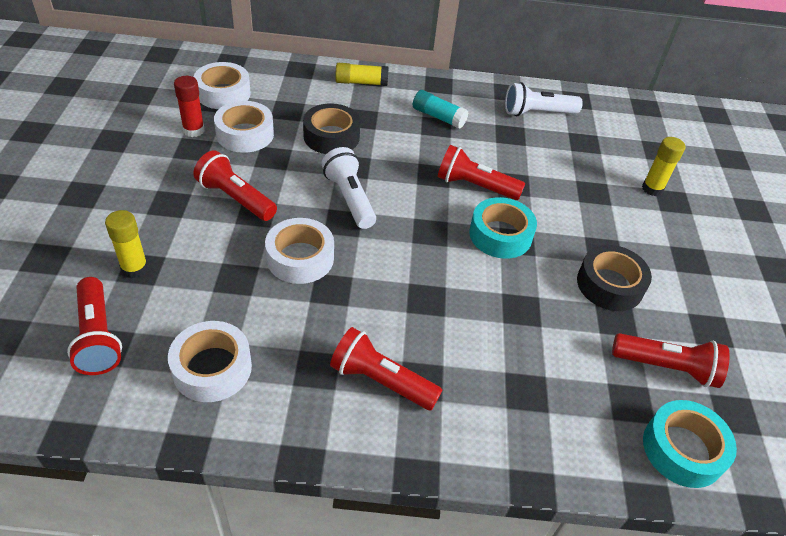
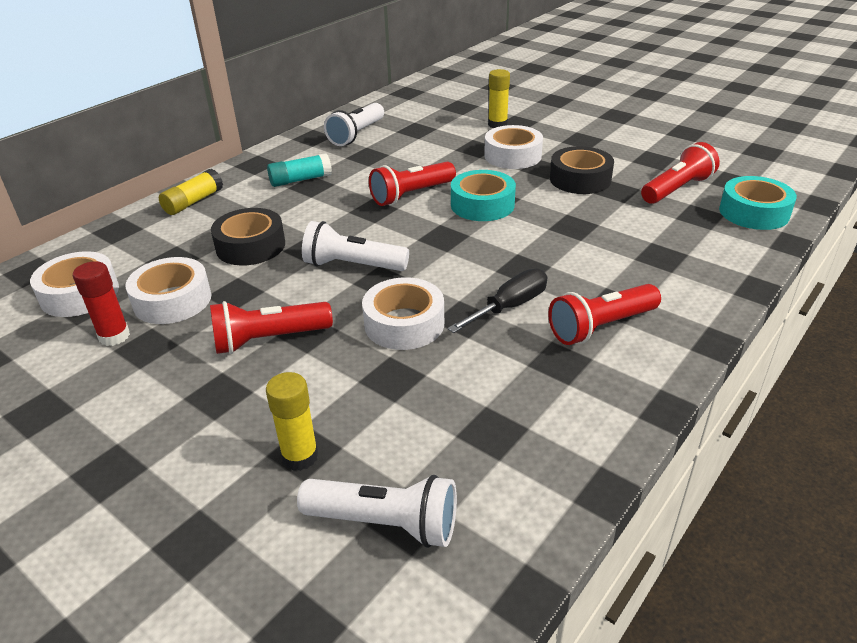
camera: 50 degrees left, 10 degrees down
(98, 337) = (385, 523): red flashlight -> white flashlight
(212, 368) = (507, 435): white tape -> white tape (512, 156)
(365, 310) = (509, 307): none -> black screwdriver

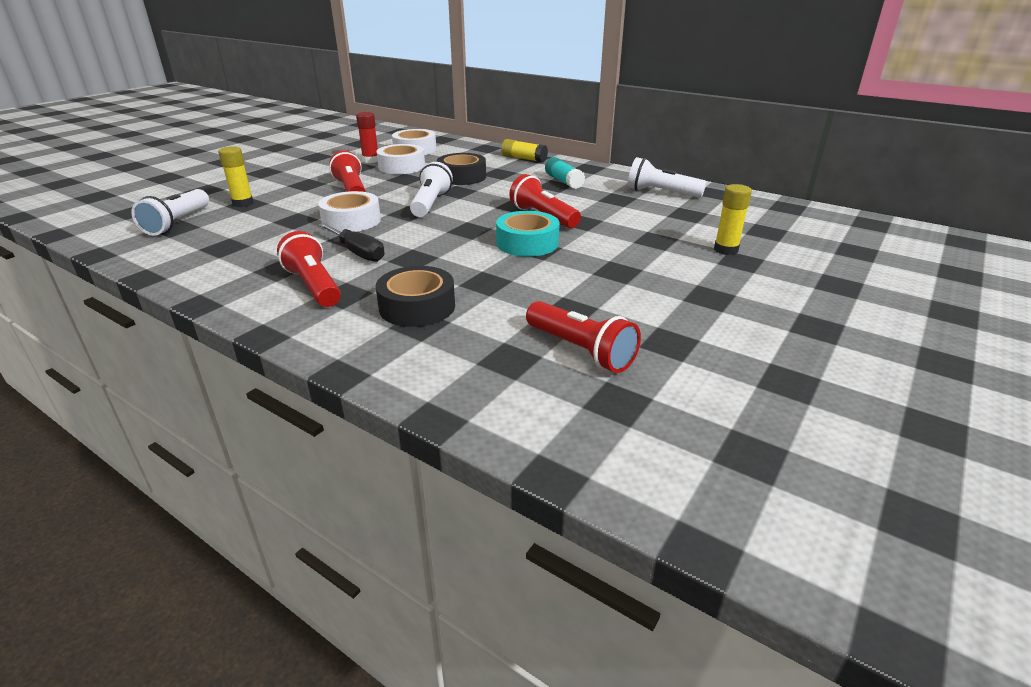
camera: 85 degrees right, 5 degrees down
(512, 156) = (642, 257): white tape -> none
(580, 179) = (593, 290): black tape -> black tape (417, 307)
(754, 212) = (519, 404): turquoise tape -> none

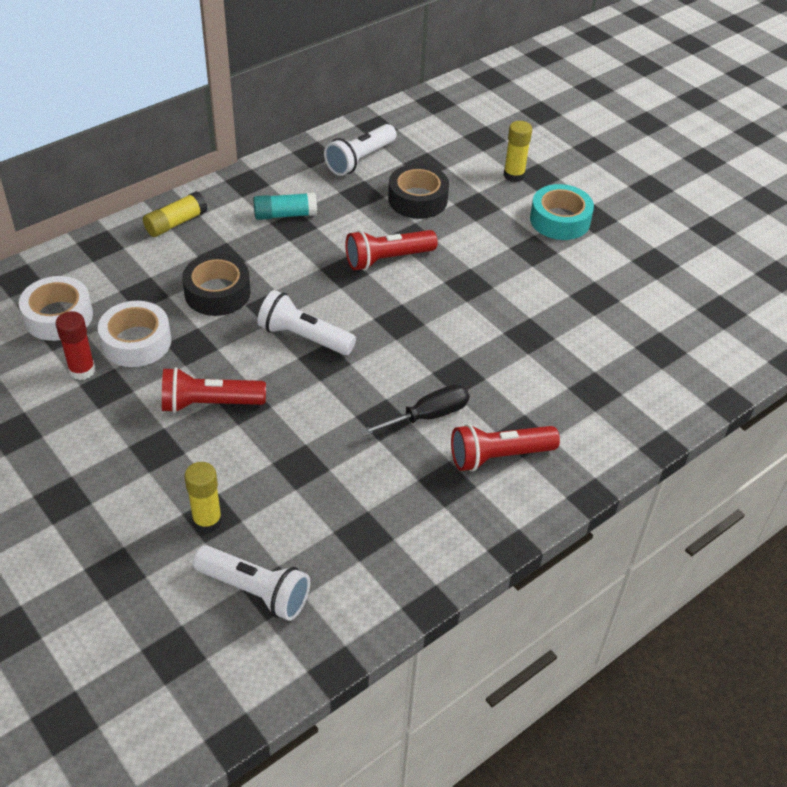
camera: 75 degrees left, 15 degrees up
(351, 221) = (329, 413): white tape -> none
(417, 307) = (564, 387): black tape -> black tape (417, 199)
(527, 243) = (452, 288): turquoise tape -> turquoise tape (560, 220)
(581, 350) = (657, 309): red flashlight -> none

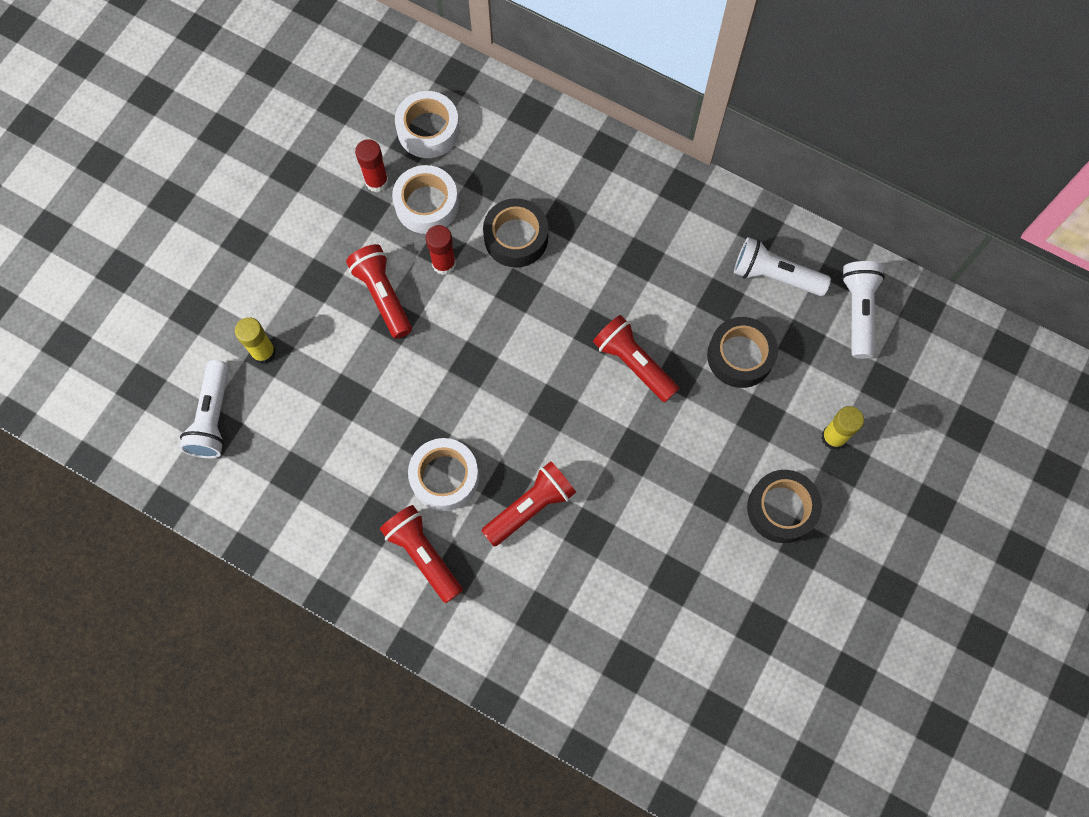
camera: 70 degrees right, 25 degrees up
(176, 223) = (590, 158): yellow glue stick -> none
(208, 349) = (444, 264): none -> red glue stick
(285, 215) = (651, 244): turquoise glue stick -> none
(304, 337) = (494, 334): white flashlight -> white flashlight (858, 312)
(427, 416) = (444, 477): black screwdriver -> white tape
(487, 365) = (530, 507): none -> red flashlight
(560, 220) = (781, 509): turquoise tape -> black tape

